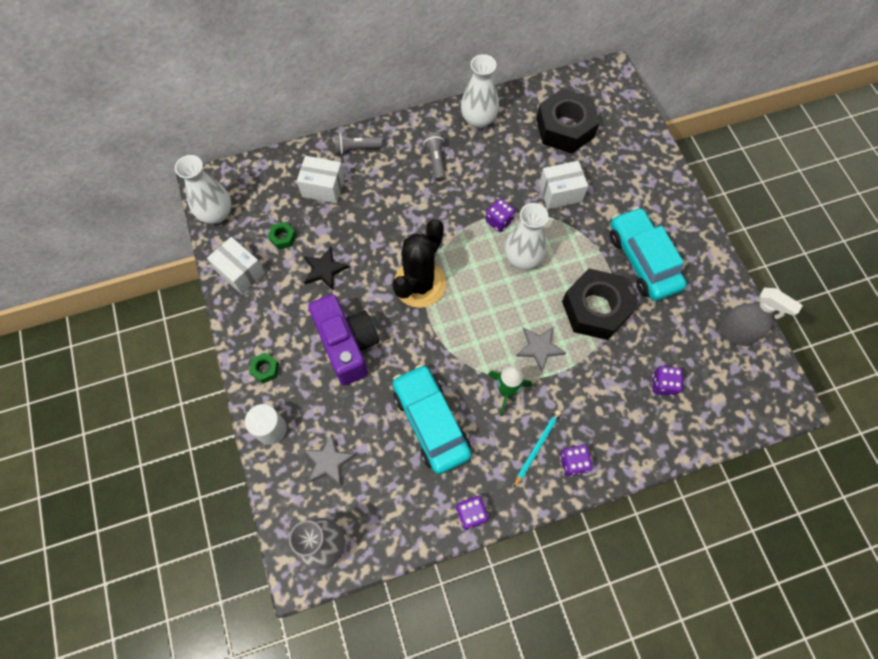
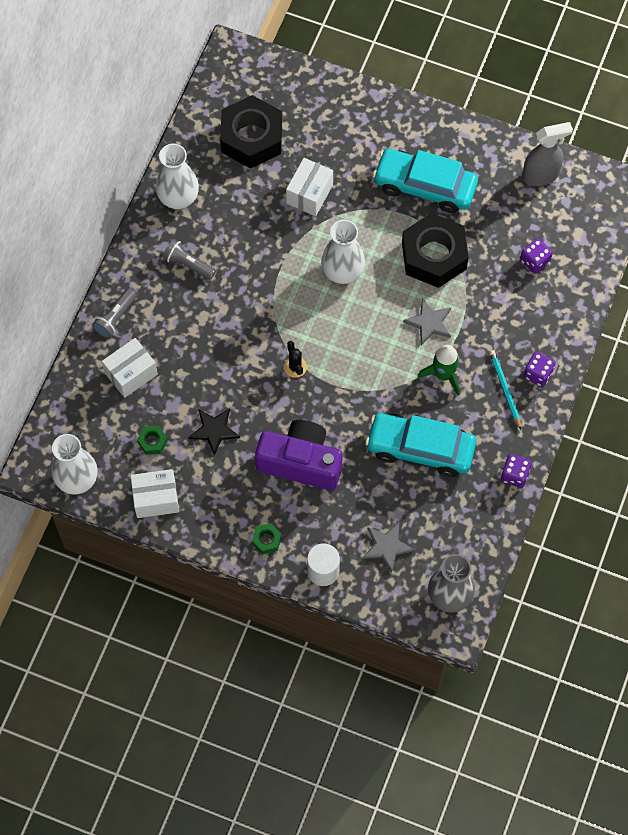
camera: 50 degrees left, 0 degrees up
(420, 284) = (295, 367): black cactus -> black cactus, size x0.41
(499, 221) = (292, 262): purple dice -> none

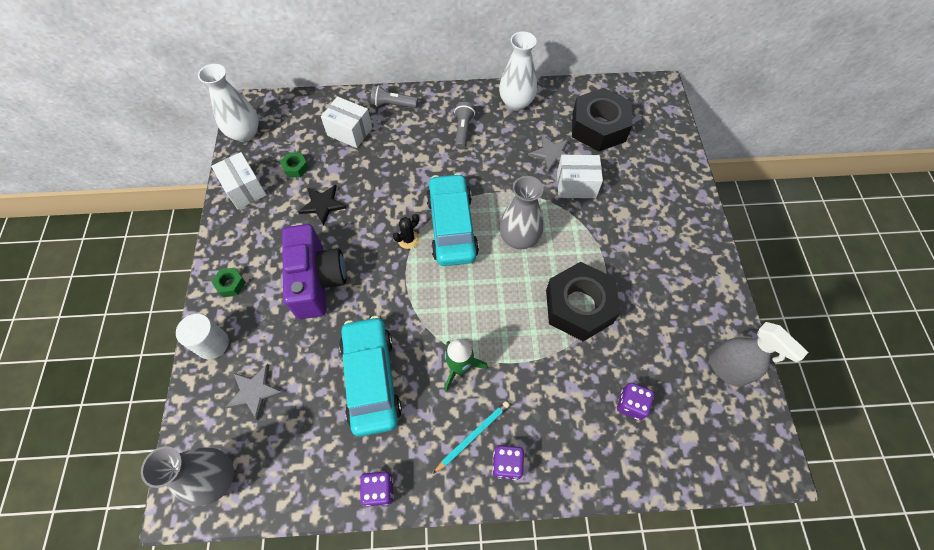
camera: 65 degrees right, 5 degrees down
(342, 271) = (519, 238): white vase -> grey vase
(424, 186) = (643, 269): turquoise car -> turquoise car (451, 227)
(429, 322) = (508, 331): grey star -> grey star (551, 154)

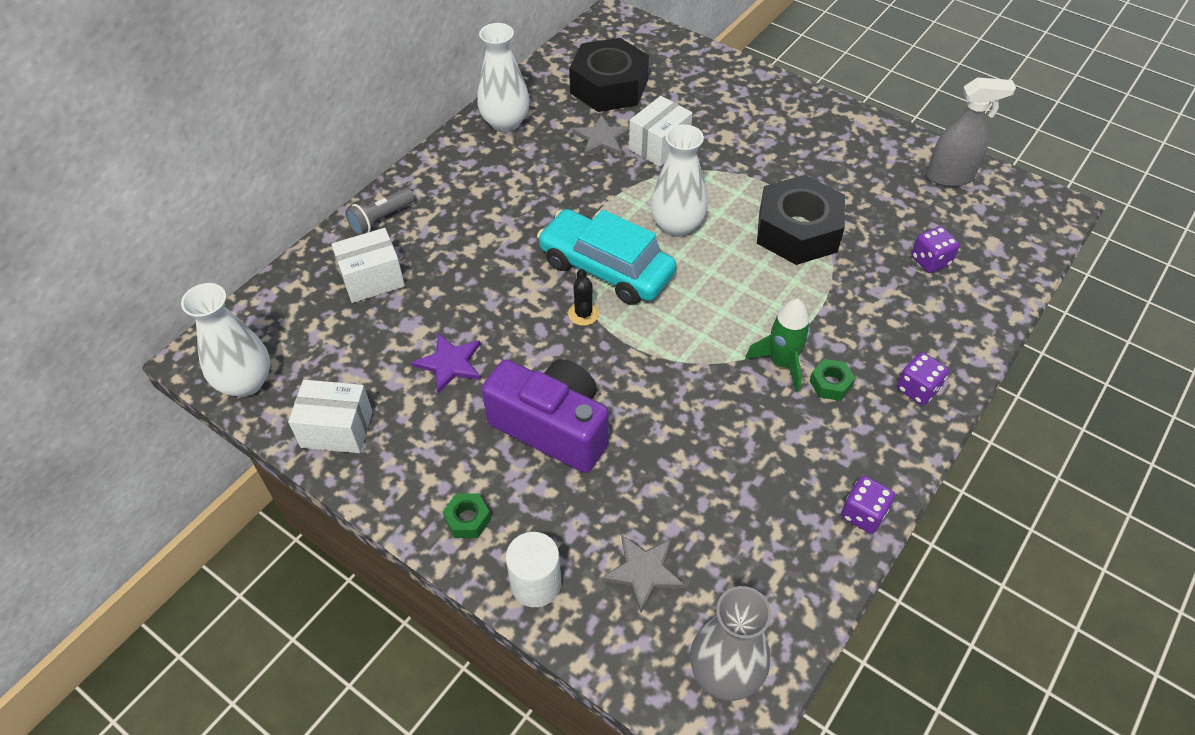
camera: 50 degrees left, 10 degrees down
(295, 167) = (364, 360): green nut -> green nut (830, 384)
(323, 204) = (450, 363): black star -> purple star
(371, 379) = (728, 447): turquoise car -> none
(463, 130) = (491, 184): grey flashlight -> none
(473, 436) = (866, 398): turquoise pencil -> none
(519, 238) = (676, 226): grey vase -> white vase

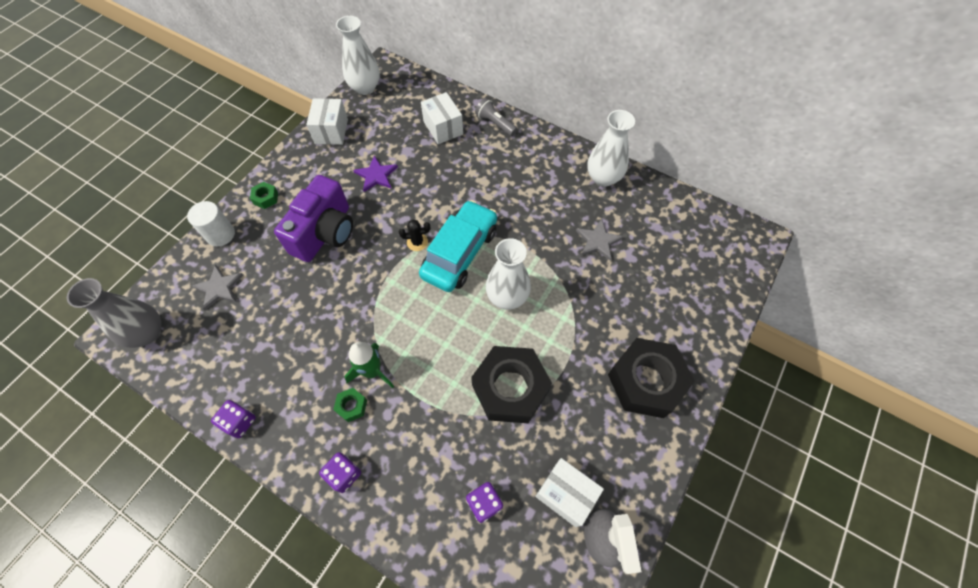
camera: 85 degrees right, 10 degrees up
(609, 86) = (663, 241): black nut -> black nut (645, 381)
(659, 146) = (597, 281): white box -> white box (565, 494)

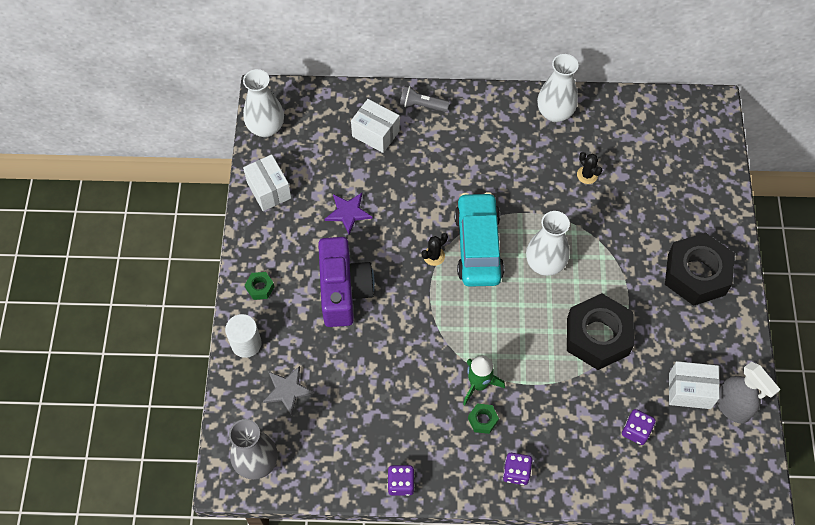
camera: 30 degrees left, 0 degrees up
(598, 241) = (587, 175): grey star -> black cactus

